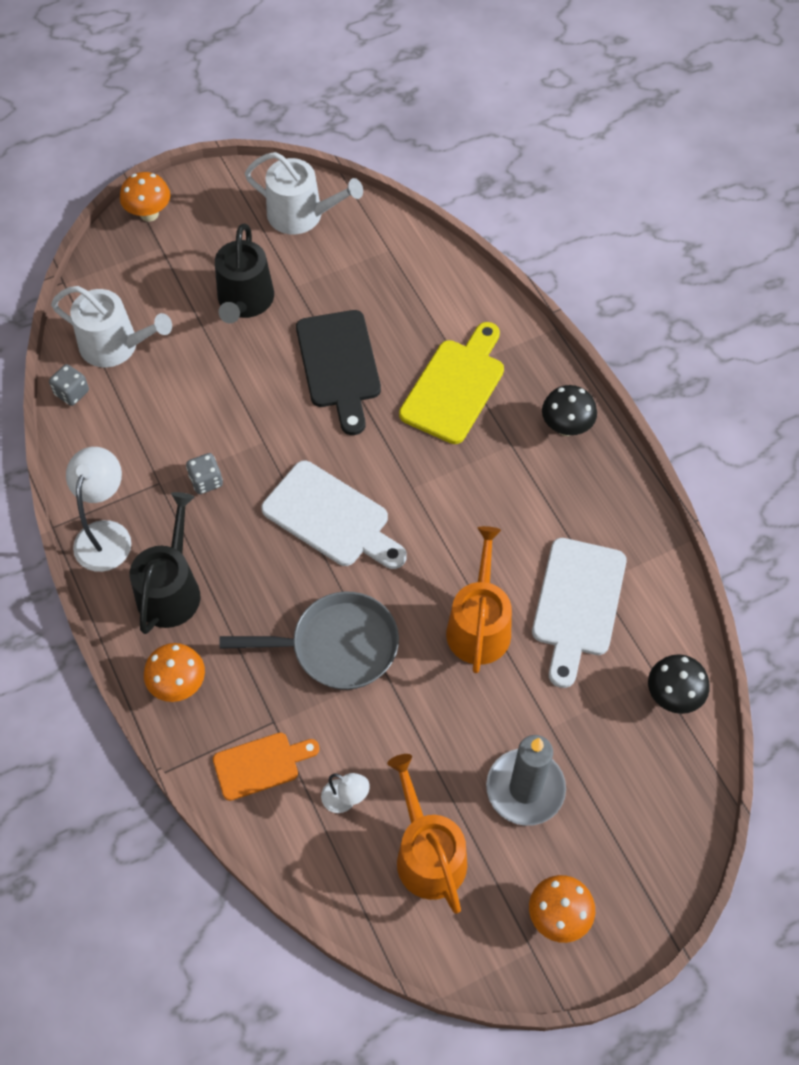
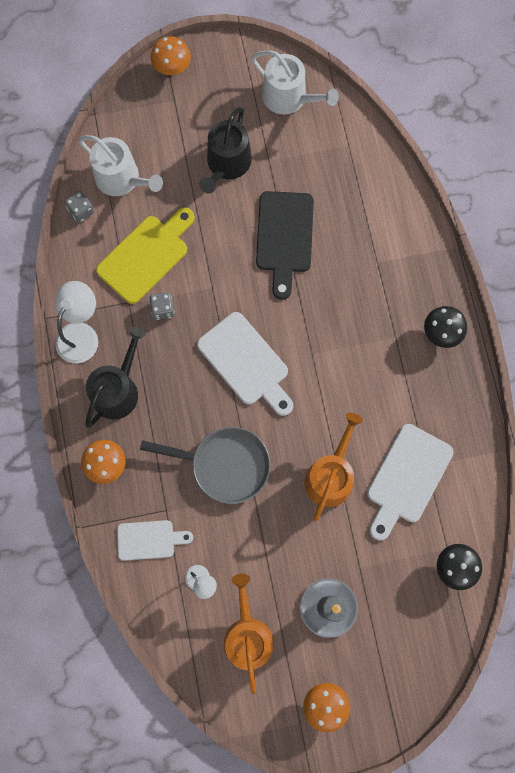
camera: 15 degrees right, 15 degrees up
(261, 765) = (149, 540): orange cutting board -> white cutting board
(455, 386) = (367, 278): yellow cutting board -> yellow cutting board (146, 256)

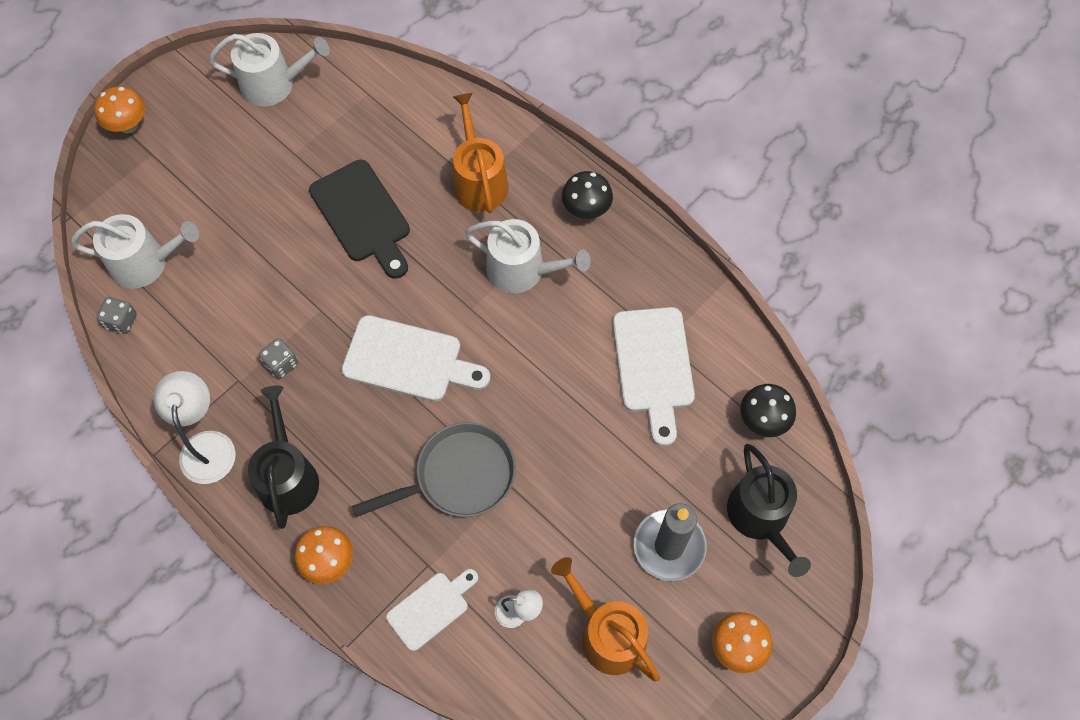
camera: 35 degrees left, 10 degrees down
(146, 256) = (226, 322): yellow cutting board -> none
(227, 164) = (252, 182): black watering can -> black watering can (761, 517)
(330, 476) = (576, 414): orange watering can -> orange watering can (479, 180)
(366, 349) = (522, 270): none -> white watering can

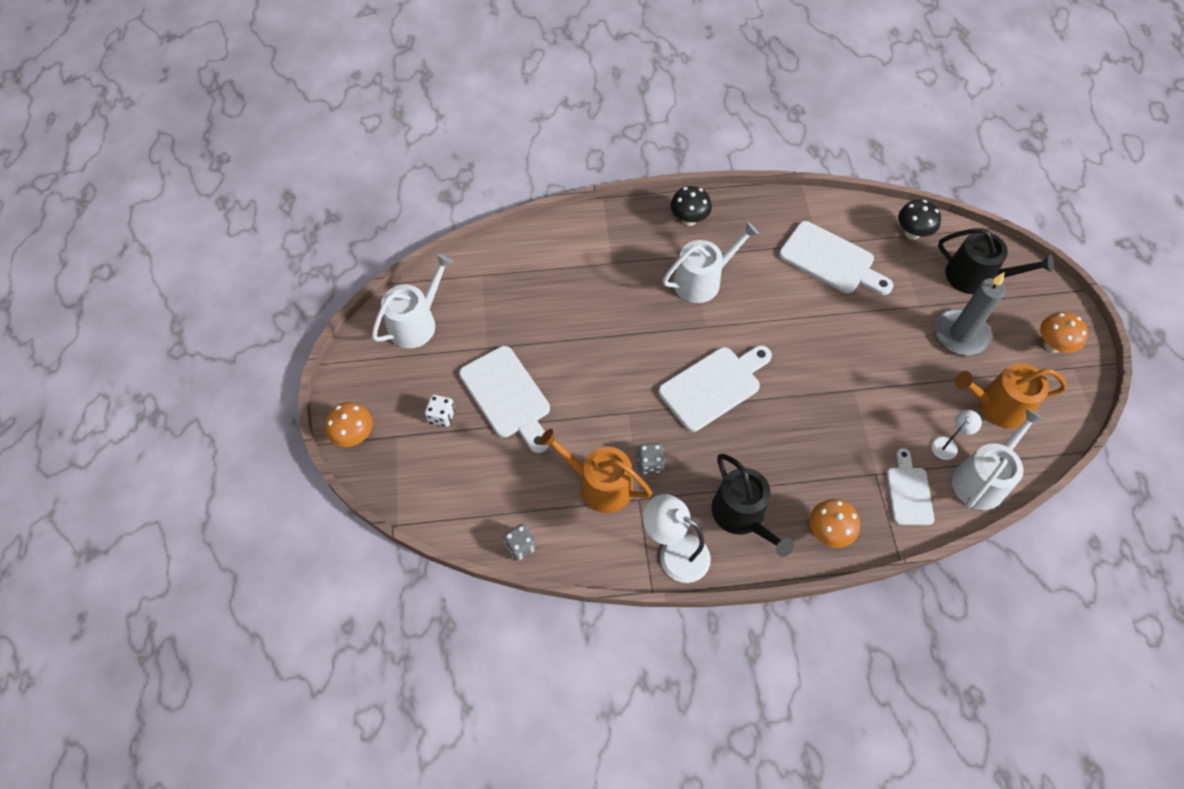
camera: 50 degrees left, 5 degrees down
(145, 262) = (485, 498): white watering can -> white watering can (982, 479)
(198, 172) = (441, 416): none -> white dice
(258, 205) = (507, 396): none -> white cutting board
(288, 476) = (742, 516): black watering can -> black watering can turned 150 degrees counterclockwise
(363, 216) = (577, 340): black cutting board -> none
(459, 476) = (824, 413): grey pan -> none
(479, 180) = (612, 259): orange watering can -> orange watering can (599, 485)

